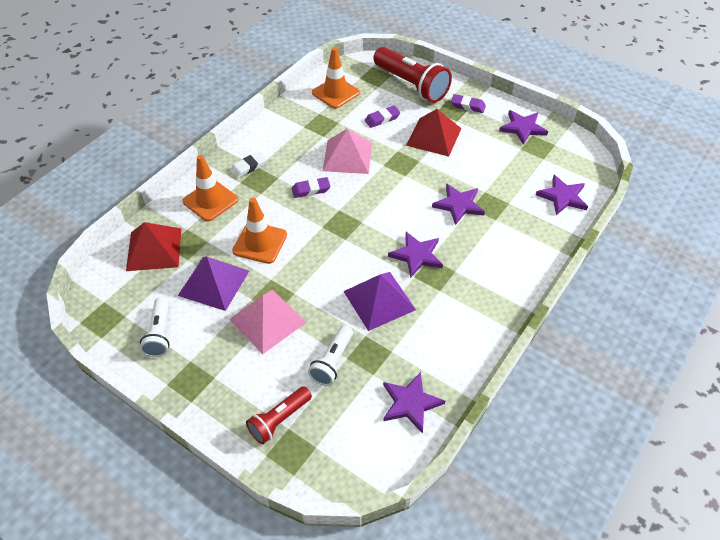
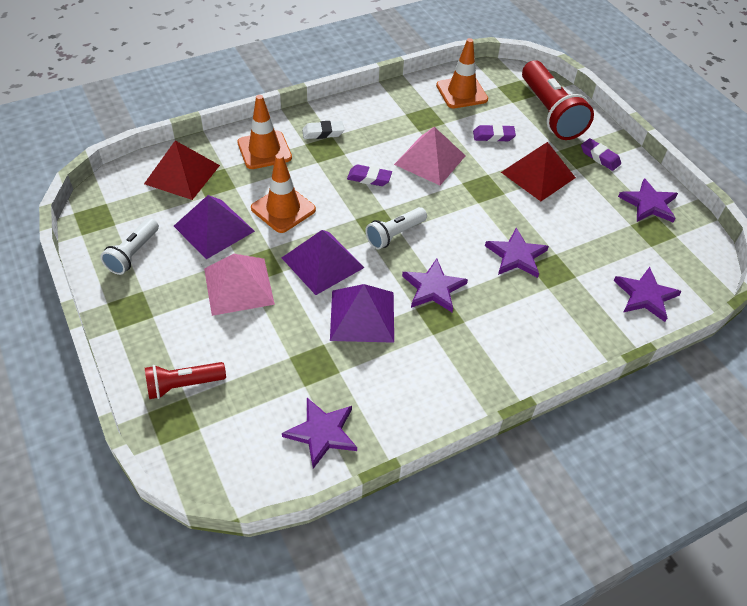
camera: 25 degrees right, 0 degrees up
(320, 272) = (322, 262): none -> purple pyramid
(332, 361) = (273, 354): white flashlight -> white flashlight (395, 235)

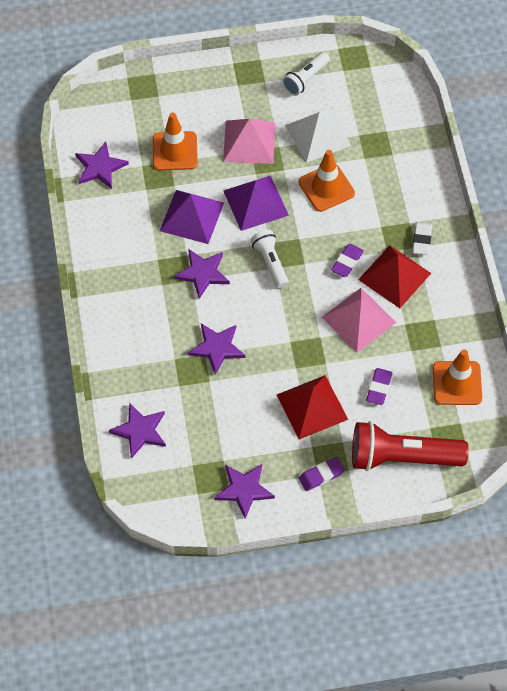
camera: 110 degrees right, 10 degrees up
(133, 254) = (305, 79): white flashlight -> white flashlight turned 90 degrees counterclockwise
(182, 174) = (391, 122): red pyramid -> red pyramid (394, 276)
(183, 385) = (168, 95): red flashlight -> none
(214, 228) = (317, 135): purple pyramid -> white pyramid
(264, 150) = (408, 188): orange traffic cone -> orange traffic cone (175, 151)

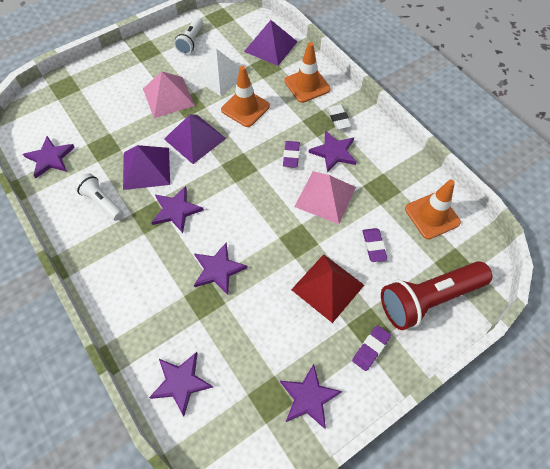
camera: 25 degrees left, 0 degrees up
(175, 151) = (110, 124): orange traffic cone -> orange traffic cone (307, 85)
(270, 263) = (229, 180): white flashlight -> white flashlight (102, 202)
(394, 120) = (270, 46): none -> purple pyramid
(394, 276) = (333, 152): red pyramid -> purple star

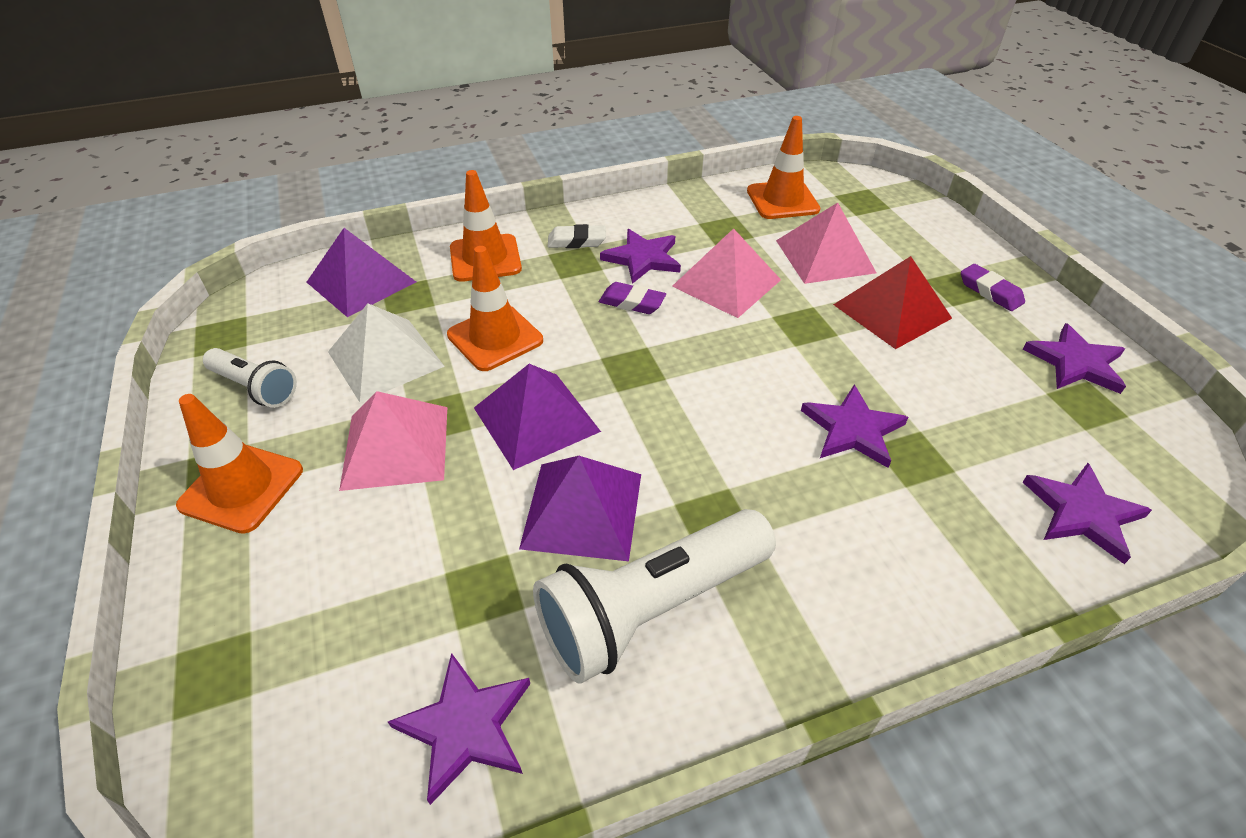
camera: 75 degrees left, 15 degrees down
(102, 202) = (652, 608): white flashlight -> white flashlight, size x1.81
(139, 61) = (242, 488): none -> orange traffic cone
(176, 210) = (709, 472): purple star -> none
(374, 246) = (825, 256): purple eraser -> pink pyramid
(428, 299) = (912, 230): red flashlight -> none

